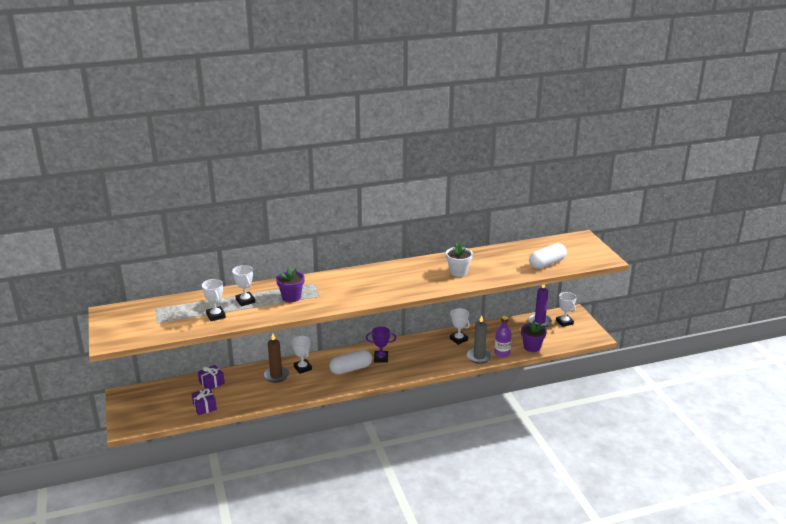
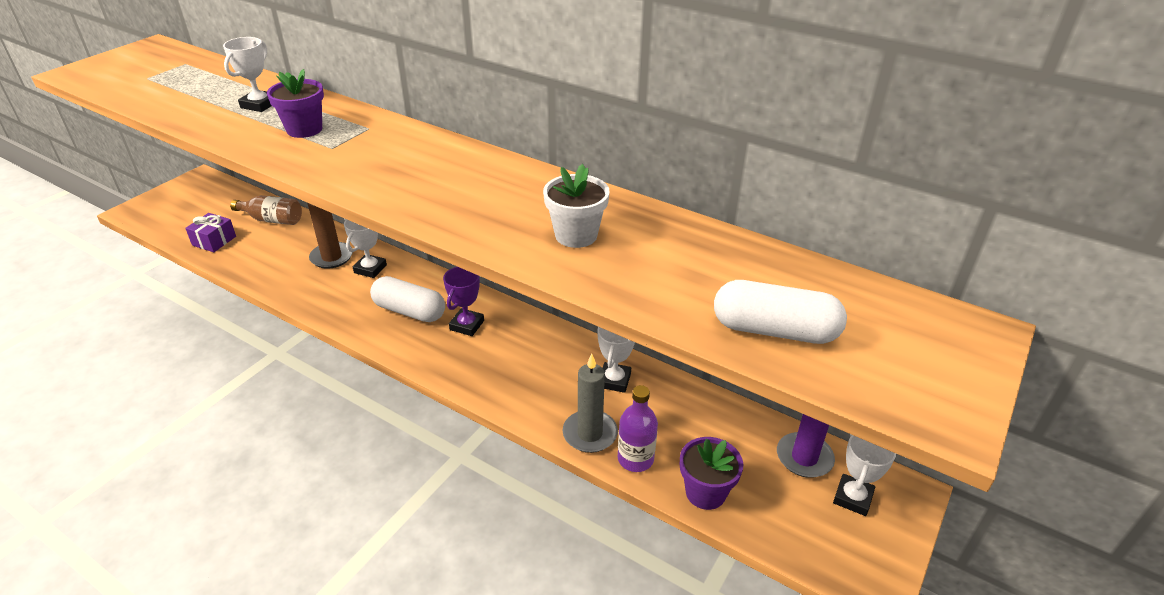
camera: 50 degrees right, 10 degrees up
(211, 383) = (272, 220): purple gift -> brown bottle
(216, 316) = (197, 103): white trophy -> none
(381, 358) = (467, 325): purple trophy -> purple trophy turned 60 degrees clockwise

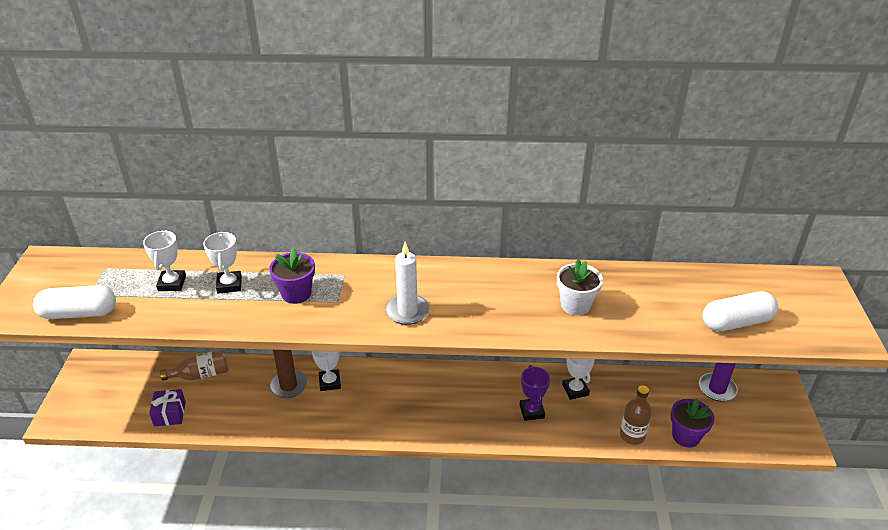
camera: 30 degrees left, 0 degrees up
(384, 178) = (407, 311): none -> white candle
(409, 311) = (394, 402): white capsule -> white capsule (79, 313)
(467, 325) = (445, 395): purple trophy -> purple trophy (531, 411)
(590, 434) = (593, 432): grey candle -> none
(635, 459) = (632, 435): purple bottle -> brown bottle
(853, 498) = (758, 401): white trophy -> white trophy (172, 283)

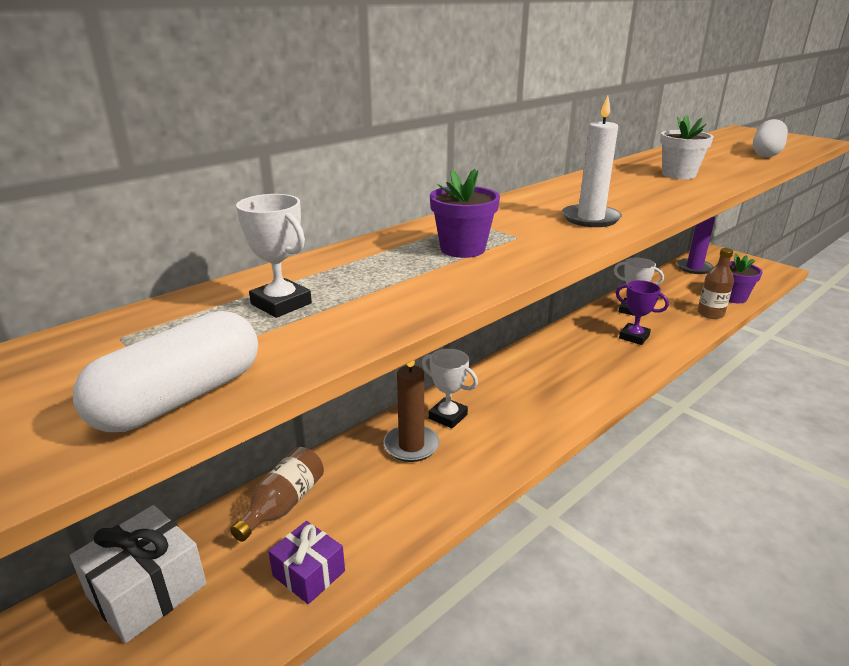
camera: 45 degrees left, 10 degrees down
(120, 375) = (147, 590): none -> white gift
(229, 285) = (367, 274): white trophy -> none

